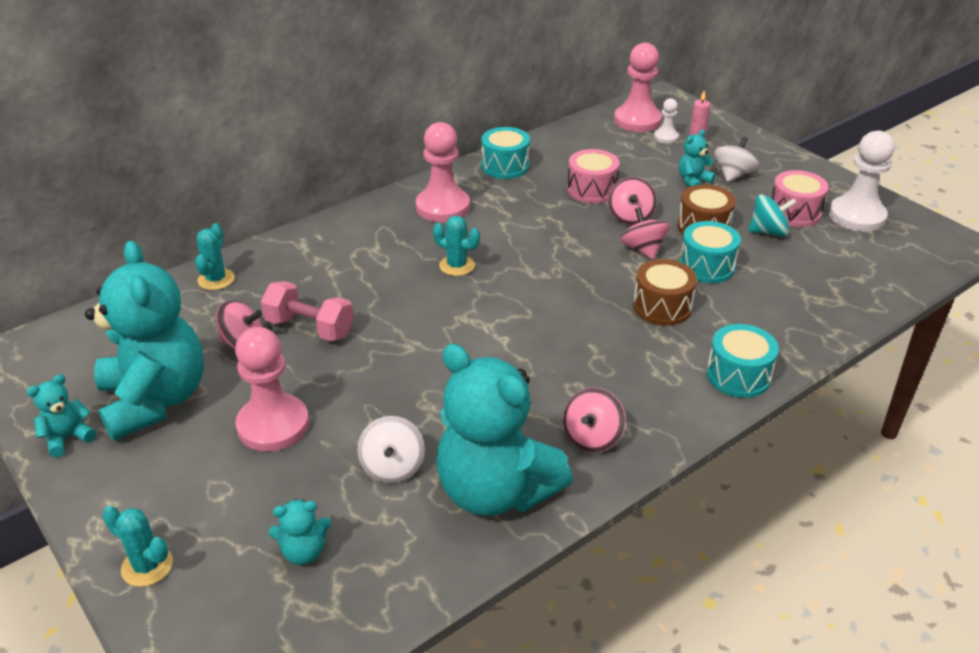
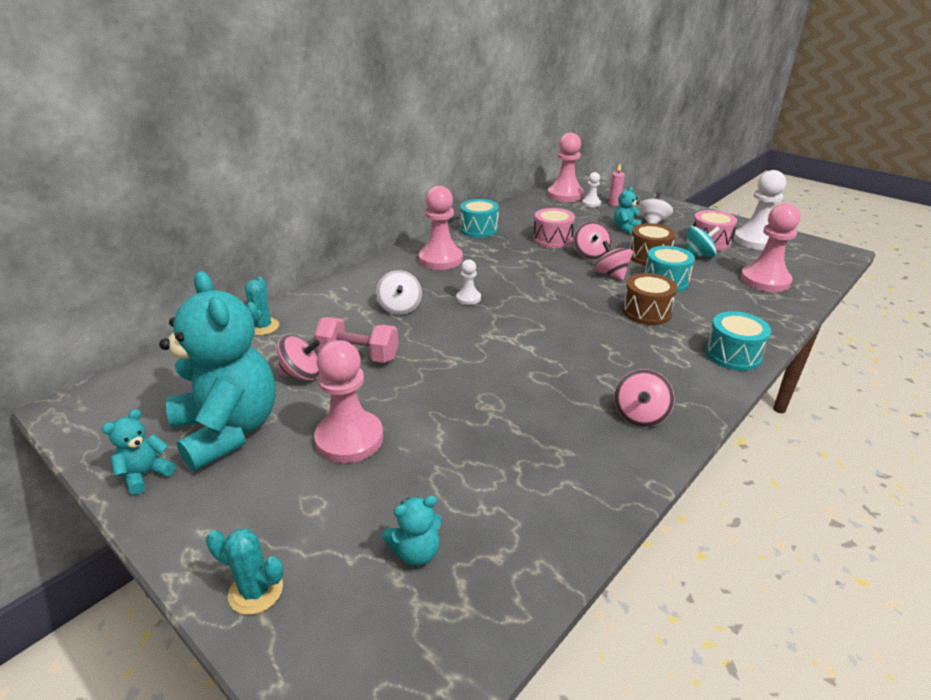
camera: 10 degrees left, 5 degrees down
(392, 467) = (474, 462): white spinning top -> white spinning top (400, 308)
(457, 266) = (468, 298): turquoise cactus -> white pawn
(495, 491) = (577, 470): turquoise teddy bear -> none
(835, 278) = (765, 280): none -> pink pawn

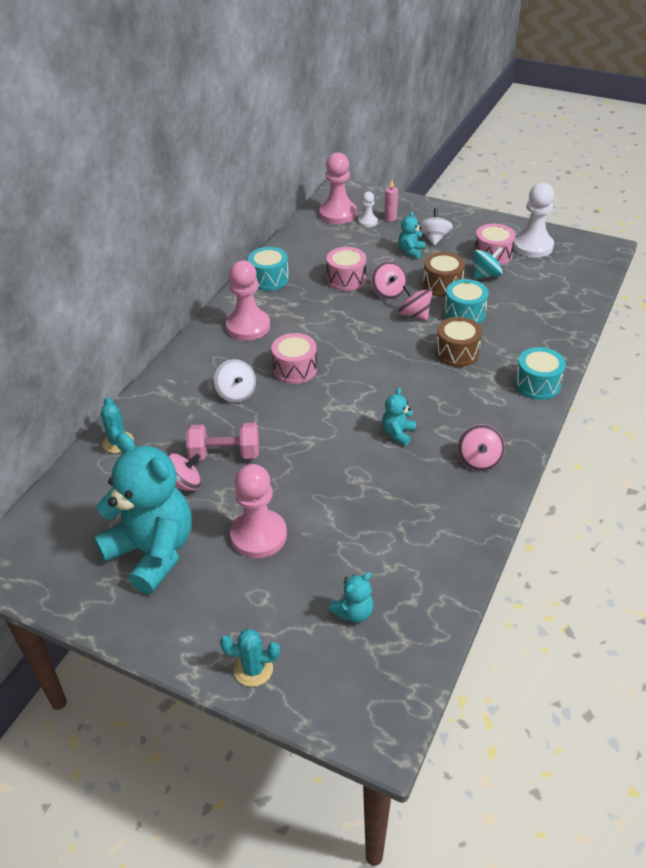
camera: 15 degrees left, 10 degrees up
(145, 475) = (108, 607): turquoise teddy bear -> turquoise teddy bear (398, 433)
(468, 298) = (295, 369): white pawn -> pink drum
(765, 280) = (549, 295): pink pawn -> none

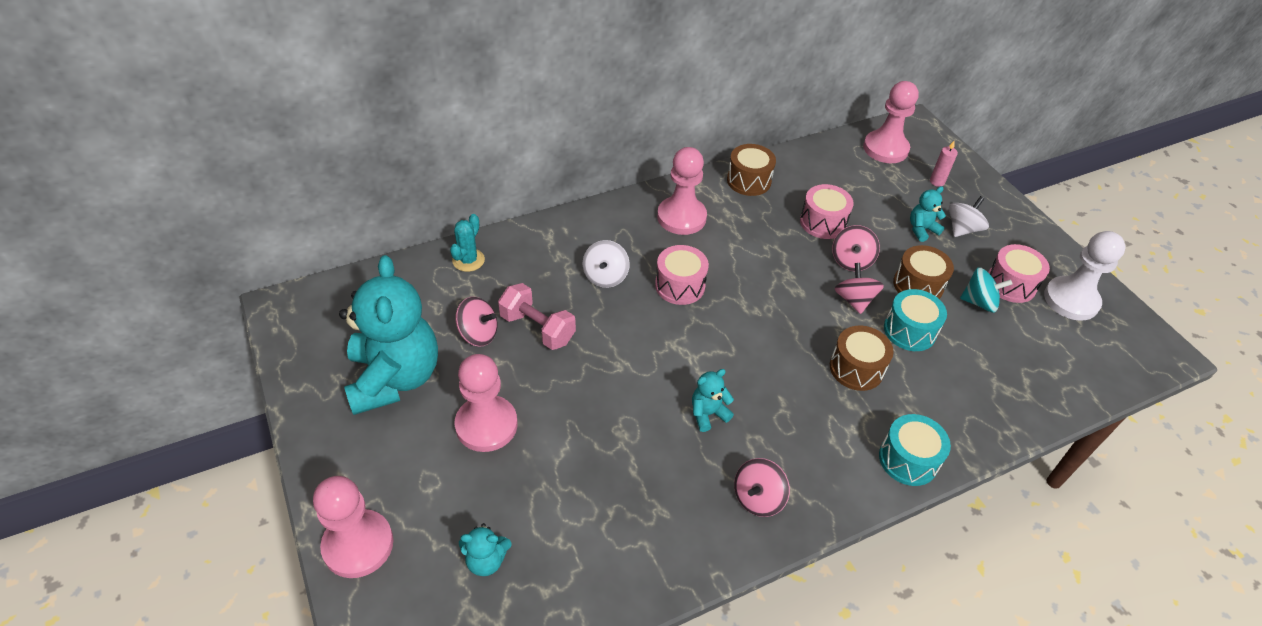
camera: 35 degrees right, 5 degrees up
(253, 669) = (358, 545): turquoise cactus -> pink pawn
(269, 279) = (748, 181): turquoise drum -> brown drum
(368, 222) = (908, 173): white pawn -> none

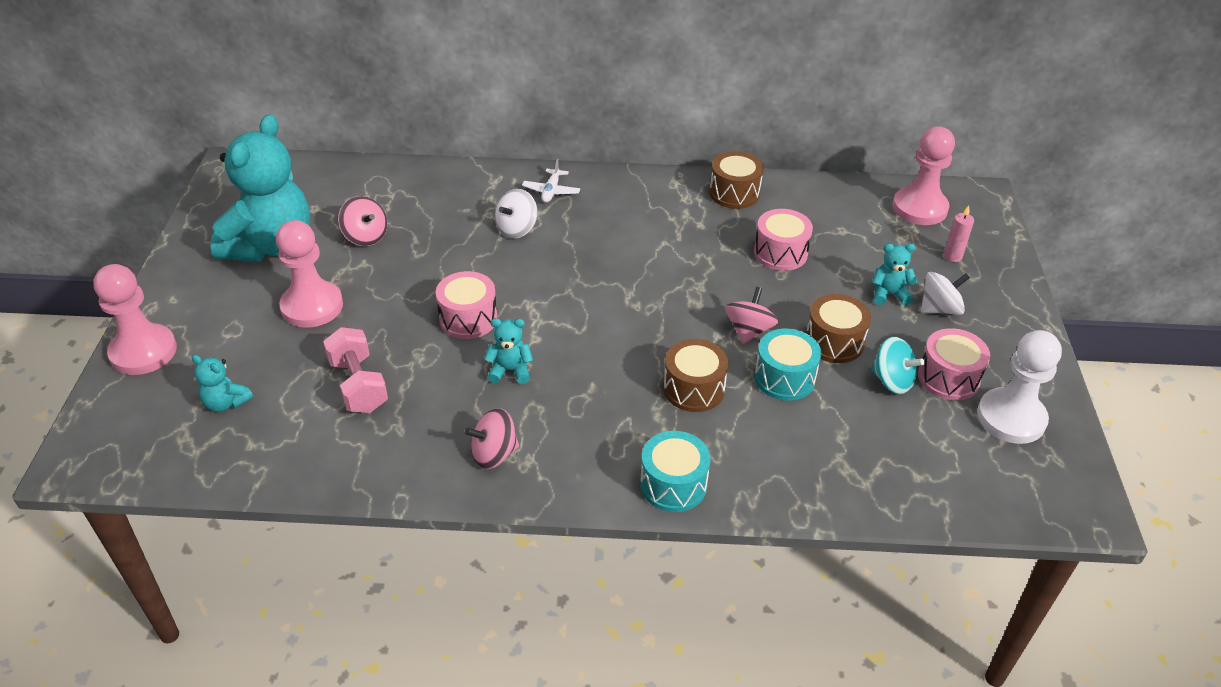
camera: 30 degrees right, 5 degrees down
(468, 260) = (407, 178): turquoise cactus -> none
(537, 328) = (419, 249): pink dumbbell -> pink dumbbell (358, 385)
(605, 229) = (551, 191): none -> white plane
(680, 286) = (580, 259): pink drum -> pink drum (468, 318)
(681, 217) = (635, 204): pink pawn -> none
(851, 260) = (779, 296): pink spinning top -> none

